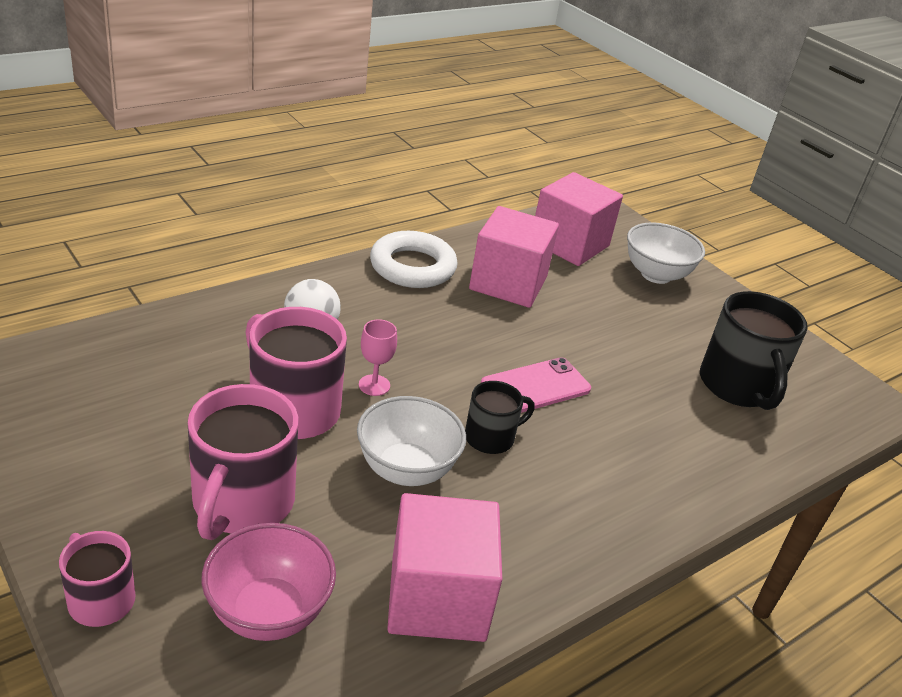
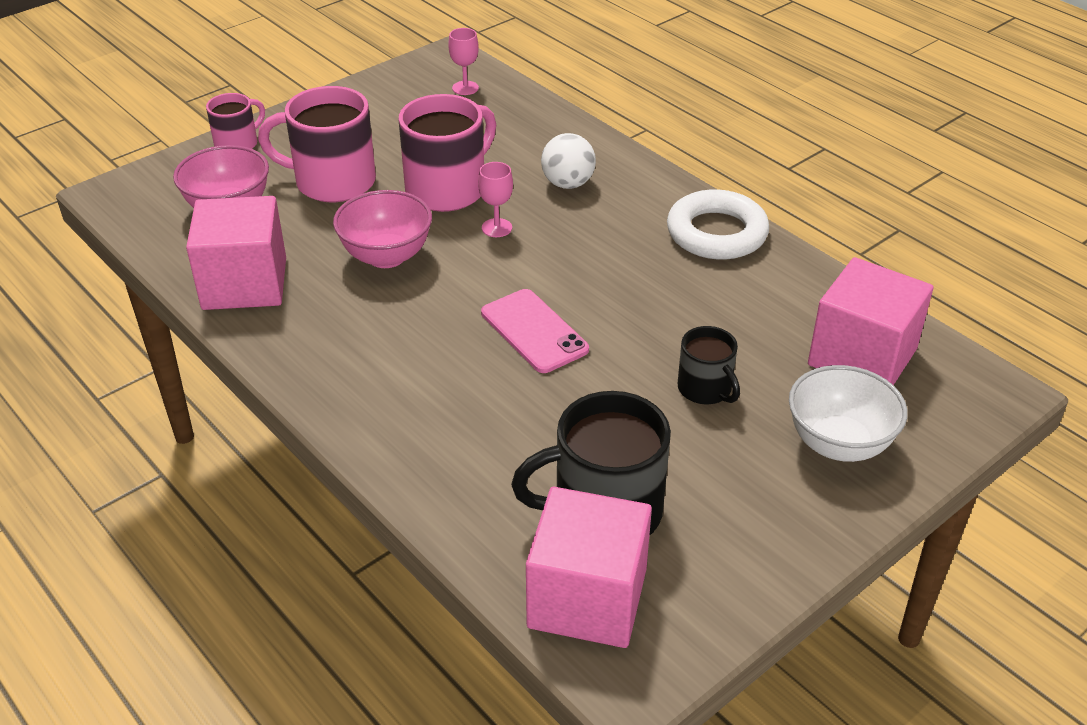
camera: 90 degrees right, 5 degrees up
(78, 367) = (465, 88): none -> pink goblet
(406, 469) = (386, 256): white bowl -> pink bowl
(491, 437) = (443, 303): black mug -> black mug (705, 389)
(508, 283) = (728, 305): pink cube -> pink cube (587, 598)

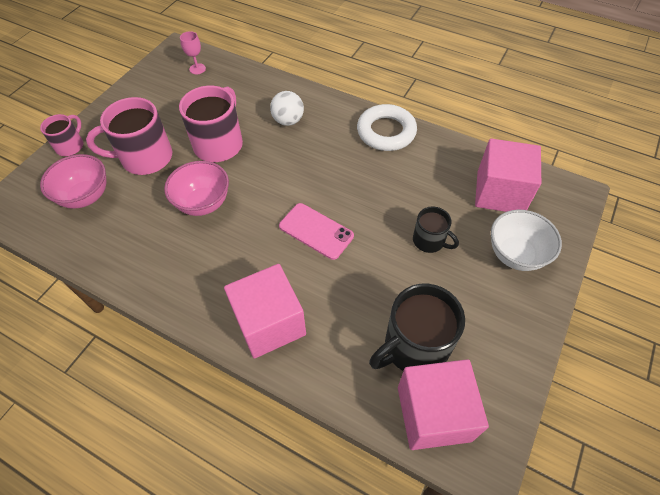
camera: 20 degrees left, 15 degrees up
(244, 284) = (121, 251): pink cube -> pink cube (269, 323)
(496, 228) = (261, 163): pink goblet -> none

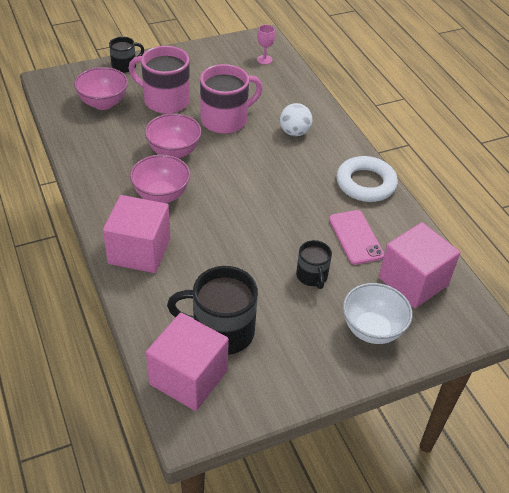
camera: 35 degrees right, 10 degrees down
(70, 146) = (125, 66): pink mug -> black mug
(234, 253) = (161, 195): none -> pink bowl
(316, 231) = (233, 216): pink phone -> pink phone (356, 237)

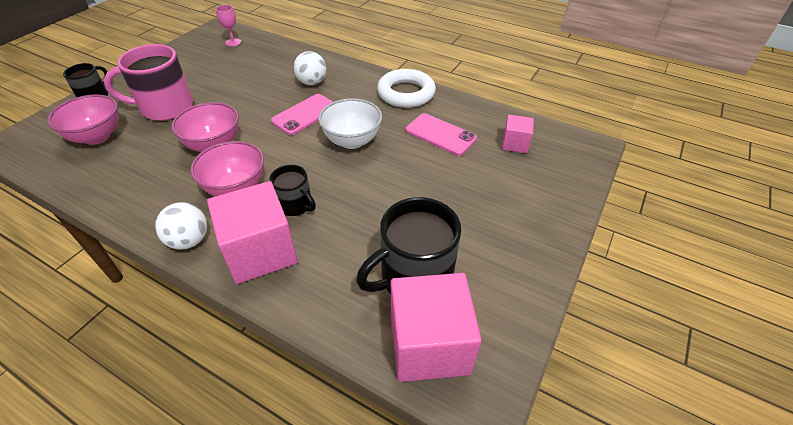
camera: 35 degrees left, 0 degrees up
(103, 217) = (189, 240): none -> white ball
(225, 120) = (241, 98): pink mug -> none
(262, 160) = (305, 114): none -> pink phone
(312, 276) = (440, 182): black mug -> black mug (295, 205)
(372, 329) = (528, 196): white bowl -> white bowl (352, 141)
(413, 281) = (515, 144): pink cube -> pink cube, size x0.52

